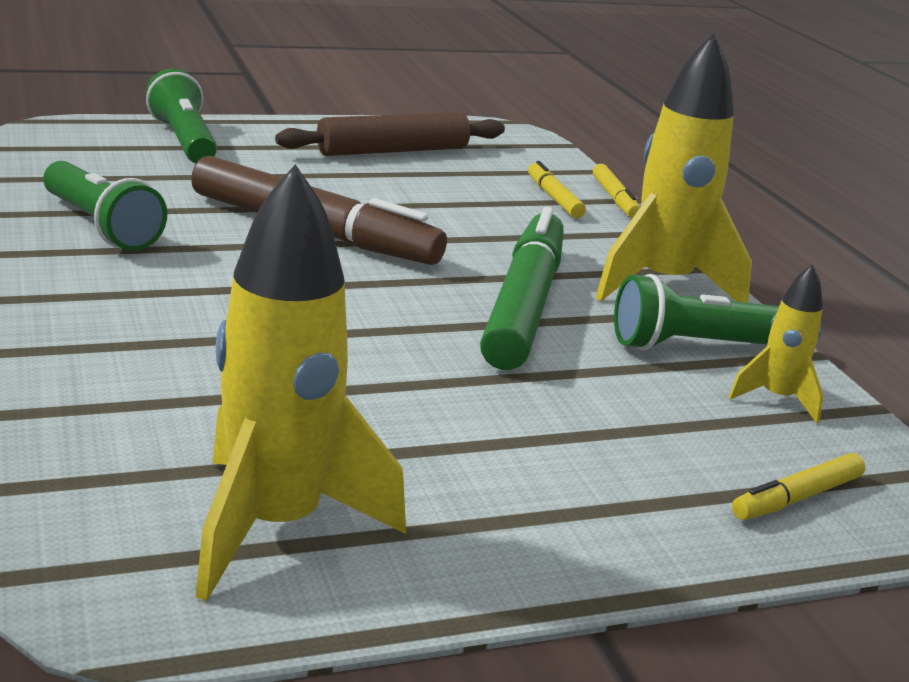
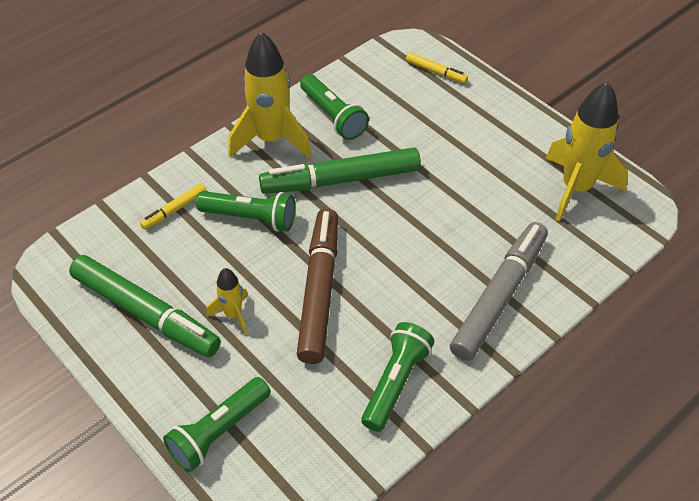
camera: 110 degrees left, 25 degrees up
(129, 338) = (499, 296): none -> grey marker
(393, 151) = (146, 313): brown rolling pin -> green marker
(497, 230) = (250, 218): none -> green flashlight
(615, 199) = (153, 184): yellow marker -> none
(776, 399) = (363, 86): yellow rocket -> yellow rocket (233, 315)

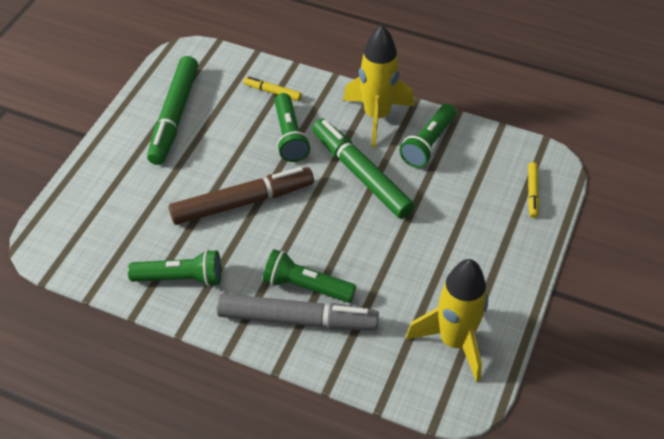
camera: 65 degrees right, 0 degrees up
(219, 431) = (97, 193): green flashlight -> green flashlight (306, 286)
(233, 315) = (196, 162): yellow rocket -> none

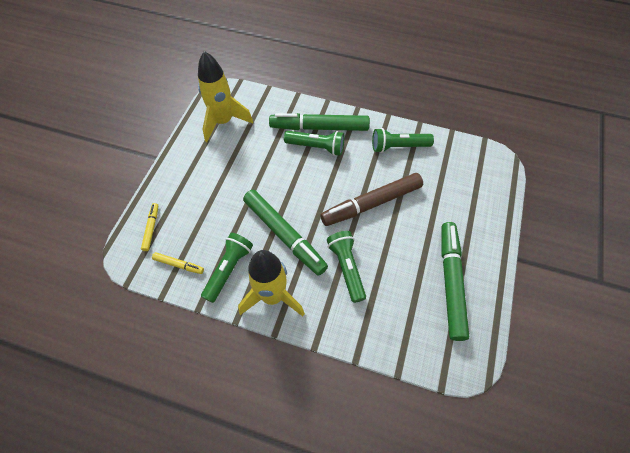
camera: 175 degrees right, 10 degrees up
(272, 92) = (370, 318): yellow marker -> yellow marker (179, 265)
(297, 319) = (319, 127): grey marker -> green marker

